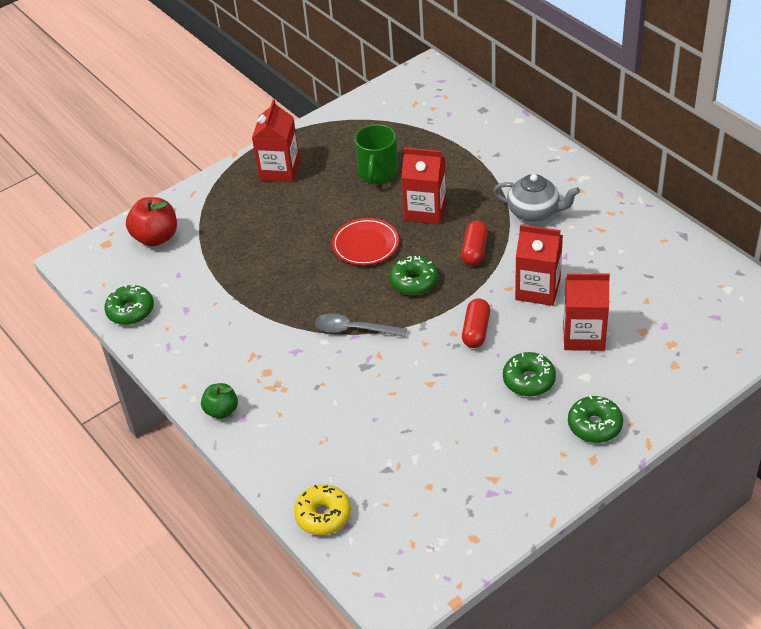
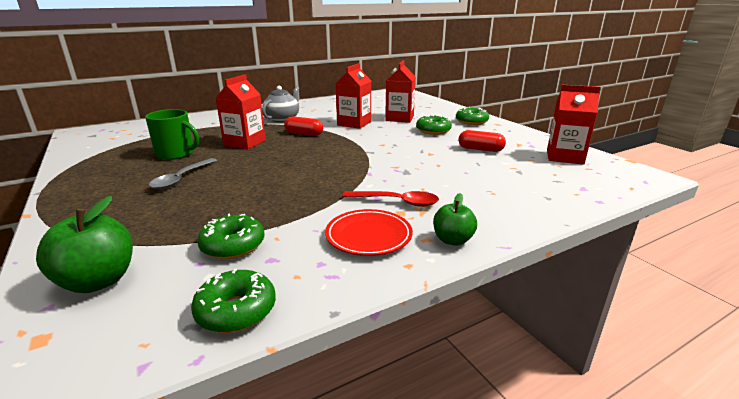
camera: 85 degrees left, 20 degrees down
(156, 237) = (98, 281): red apple -> green apple
(279, 170) = (101, 192): red carton -> red carton (564, 157)
(288, 367) = (396, 202): none -> red spoon
(323, 515) = (578, 196): yellow donut -> none
(354, 329) = (361, 173): grey spoon -> grey spoon (182, 179)
(365, 245) = (261, 163): red plate -> red plate (368, 236)
(414, 281) = (320, 151): green donut -> green donut (233, 246)
(476, 331) = (383, 139): red capsule -> red capsule (480, 149)

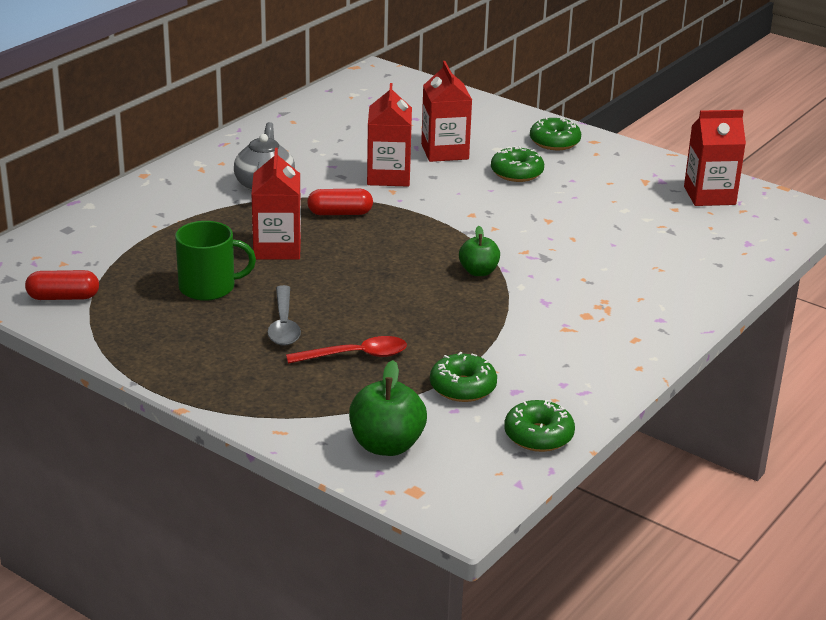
camera: 25 degrees left, 5 degrees up
(368, 236) = (580, 348): red plate -> none
(396, 202) = (571, 303): red spoon -> red spoon (355, 355)
(452, 240) = (659, 335): green apple -> green apple (478, 272)
(480, 149) = (604, 200): red capsule -> red capsule (63, 297)

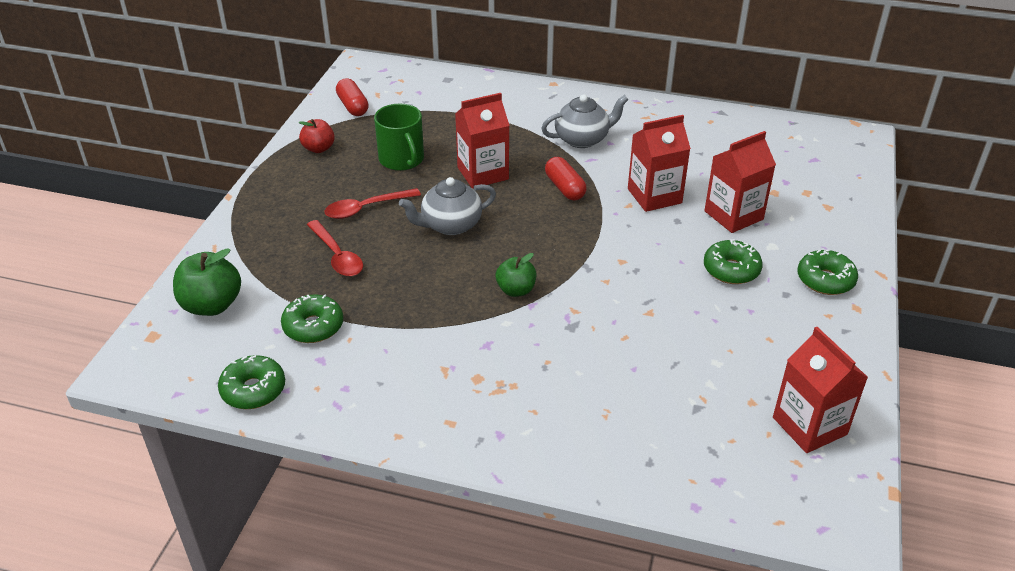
camera: 70 degrees right, 10 degrees up
(135, 334) = (318, 148): none -> red apple
(284, 324) = (366, 208): grey spoon -> red spoon
(352, 283) = (450, 225): none -> grey teapot

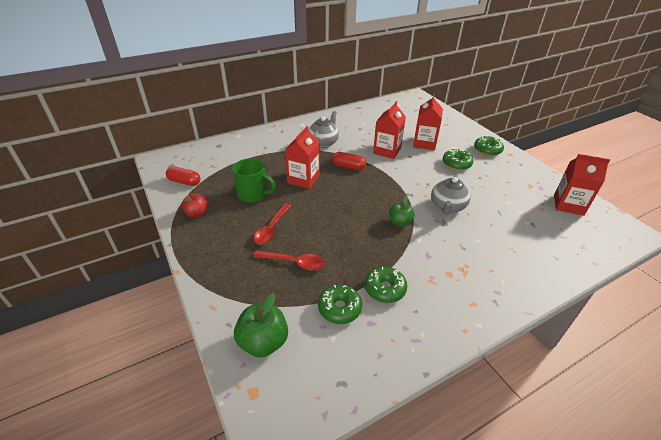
camera: 45 degrees left, 0 degrees up
(253, 390) = (364, 371): green donut -> green donut (385, 289)
(450, 225) = (326, 211): grey teapot -> grey teapot (447, 207)

